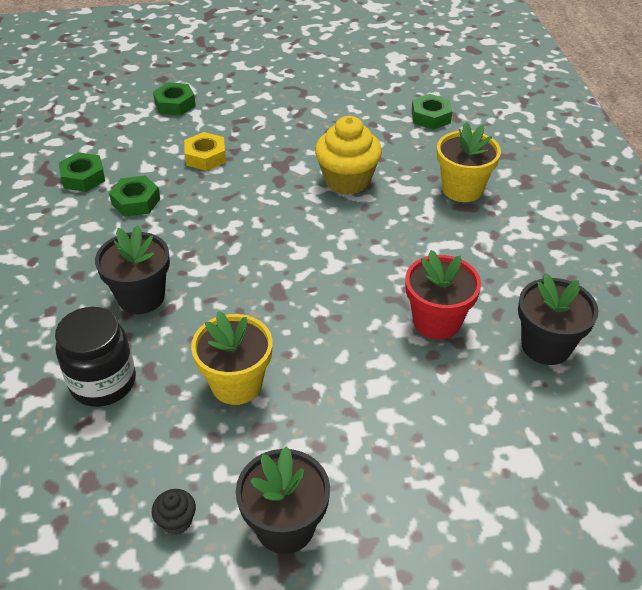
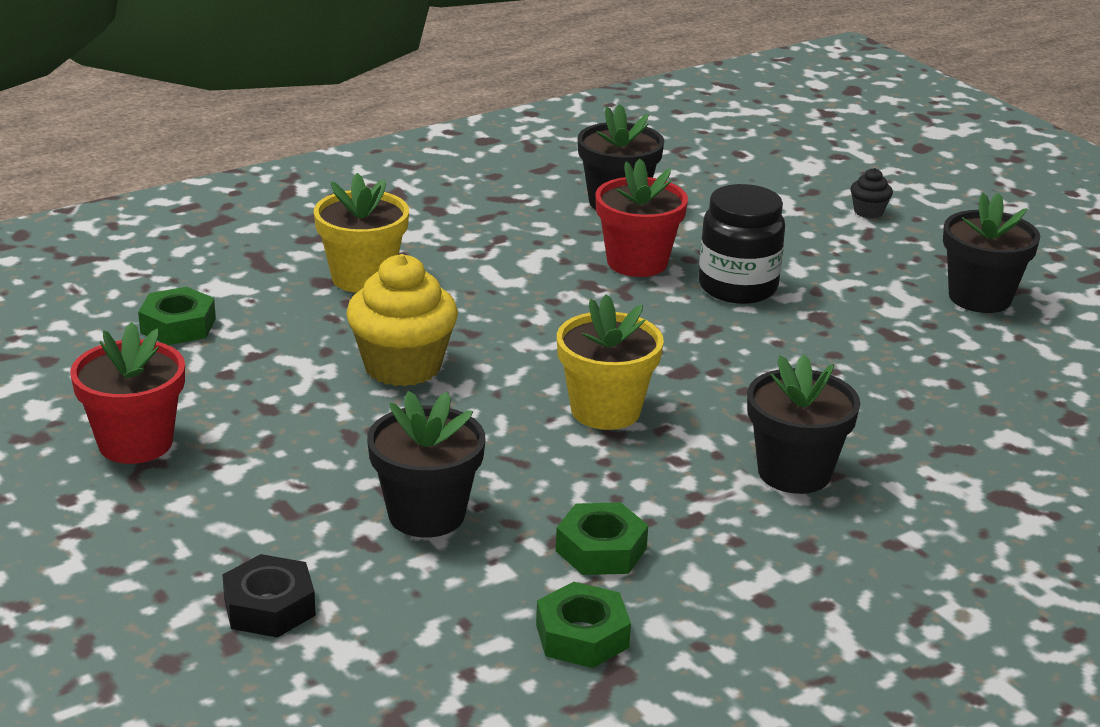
camera: 115 degrees left, 15 degrees down
(103, 382) = (952, 453): black jar -> black jar (737, 287)
(175, 104) = (269, 607): green nut -> black nut
(176, 521) = (1046, 353): black cupcake -> black cupcake (868, 212)
(206, 157) = (426, 514): yellow nut -> black flower pot
(236, 384) = (854, 363): yellow flower pot -> yellow flower pot (605, 410)
(322, 91) = (135, 443): none -> red flower pot

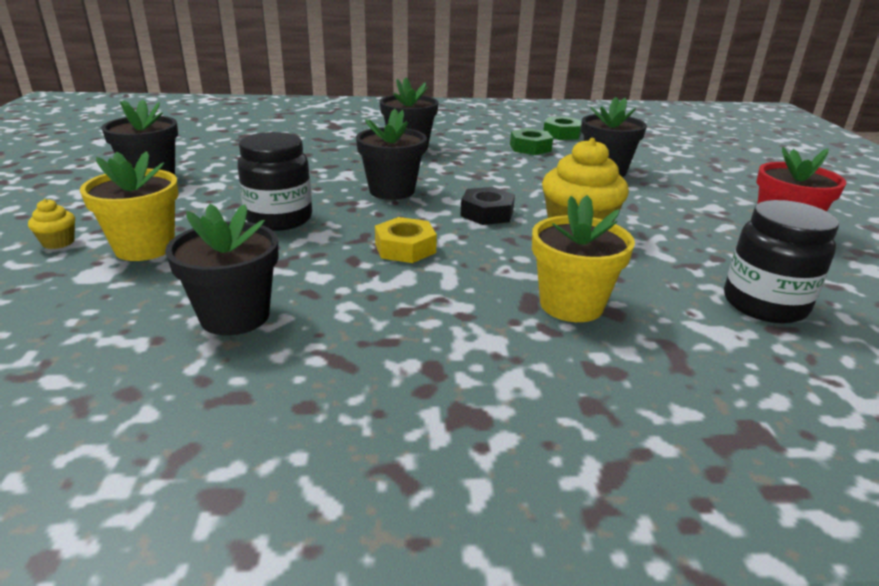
camera: 150 degrees left, 0 degrees up
(178, 326) = (764, 304): green nut -> black jar
(269, 607) = (695, 163): black nut -> black nut (487, 213)
(566, 291) = (405, 248): none -> yellow nut
(605, 410) = (468, 184): yellow flower pot -> yellow flower pot (145, 248)
(637, 262) = (318, 254): red flower pot -> none
(684, 365) = (392, 191): none -> black flower pot
(868, 212) = (58, 242): black cupcake -> yellow cupcake

